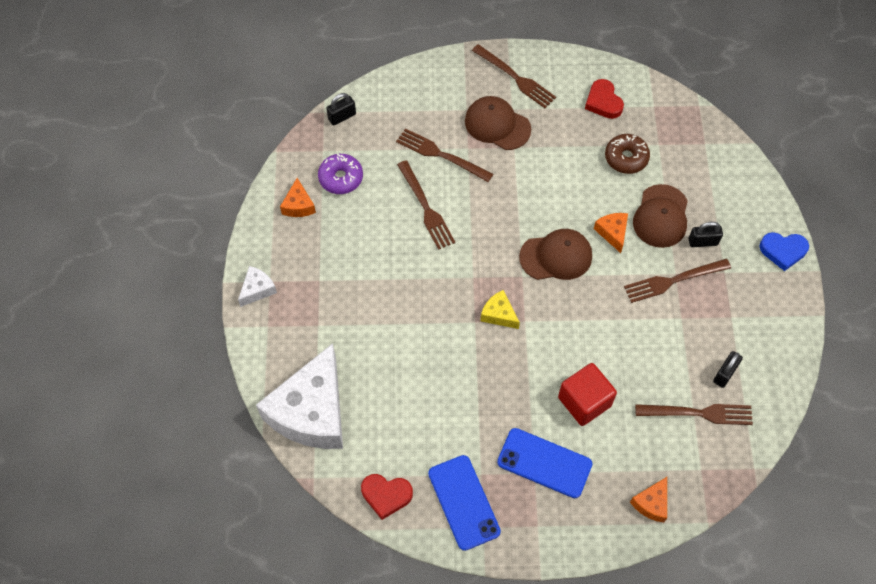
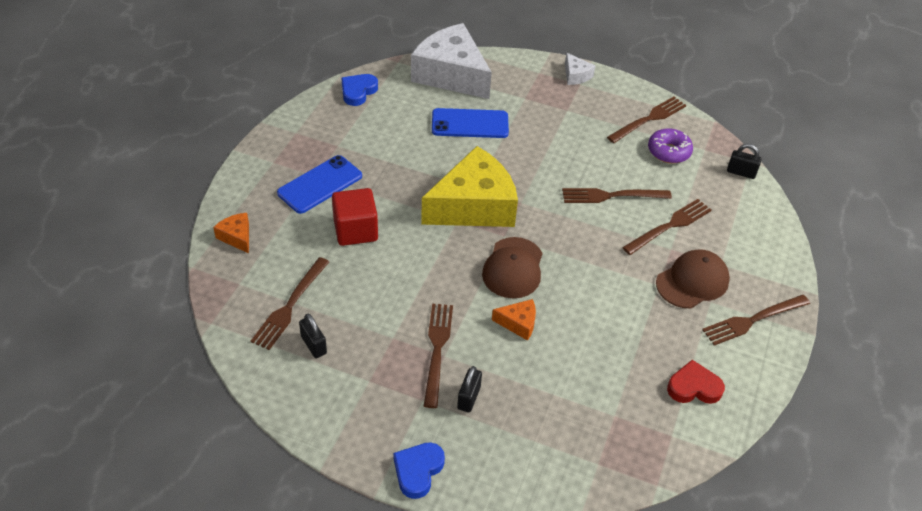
camera: 110 degrees right, 15 degrees down
(298, 205) = (649, 119): orange cheese -> brown fork
(342, 117) = (741, 172): black padlock -> black padlock turned 60 degrees counterclockwise
(386, 495) = (358, 91): red heart -> blue heart
(464, 502) = (322, 129): blue phone -> blue phone (470, 124)
(499, 314) = (474, 206): yellow cheese -> yellow cheese, size x2.38
(626, 158) = (607, 375): brown donut -> none
(661, 216) = (518, 374): brown cap -> none

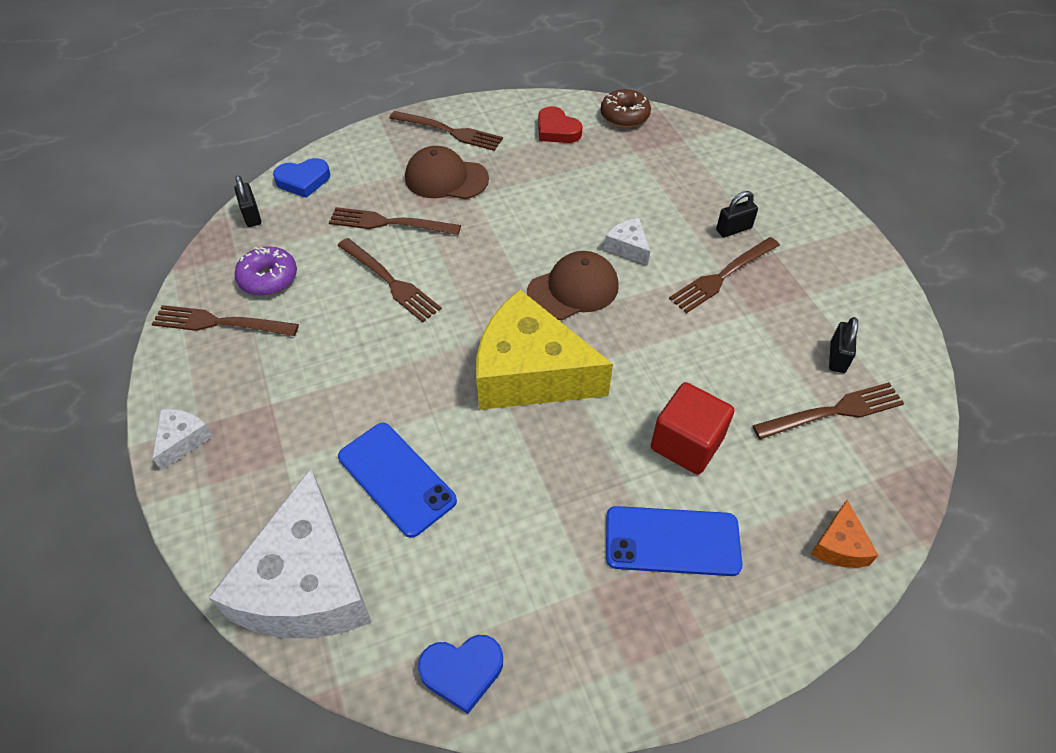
camera: 130 degrees left, 5 degrees up
(418, 471) = (824, 215): blue heart -> blue heart (303, 181)
(518, 323) = (628, 247): orange cheese -> white cheese
(671, 450) = (624, 116): none -> brown donut

